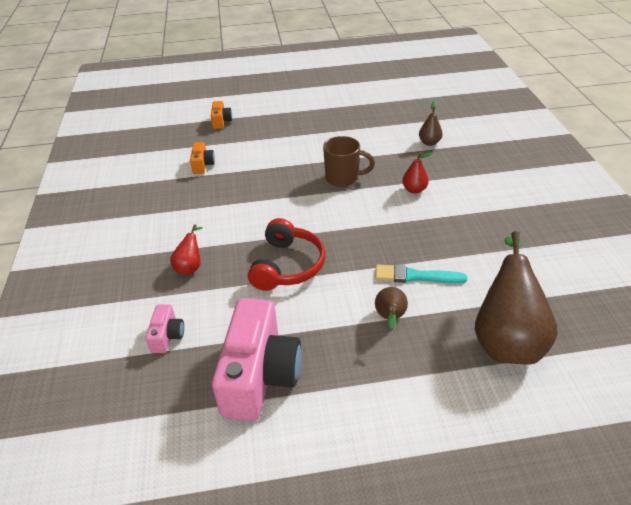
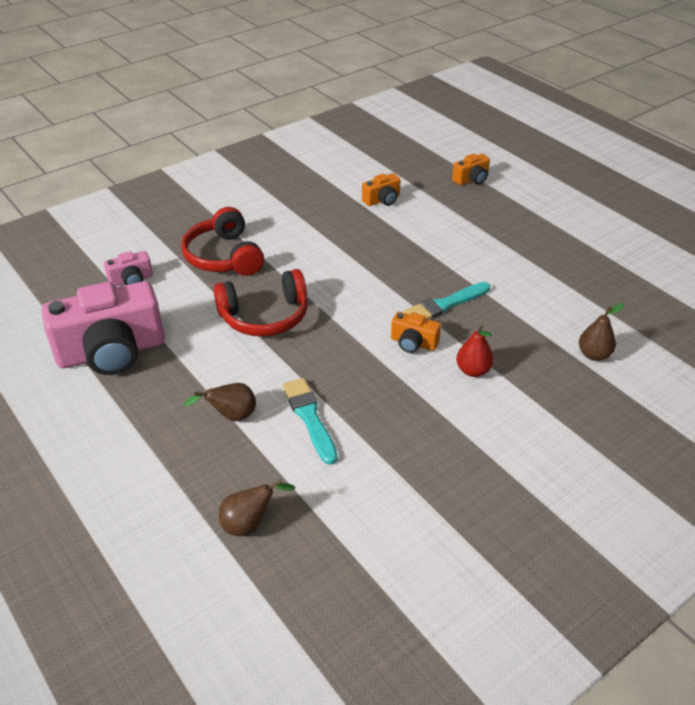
camera: 60 degrees right, 0 degrees up
(190, 267) = (224, 257): red pear -> red headphones
(343, 178) = (445, 305): brown mug -> turquoise brush
(371, 204) = (413, 343): none -> orange camera
(506, 339) = (249, 524): brown pear -> brown pear, size x0.46

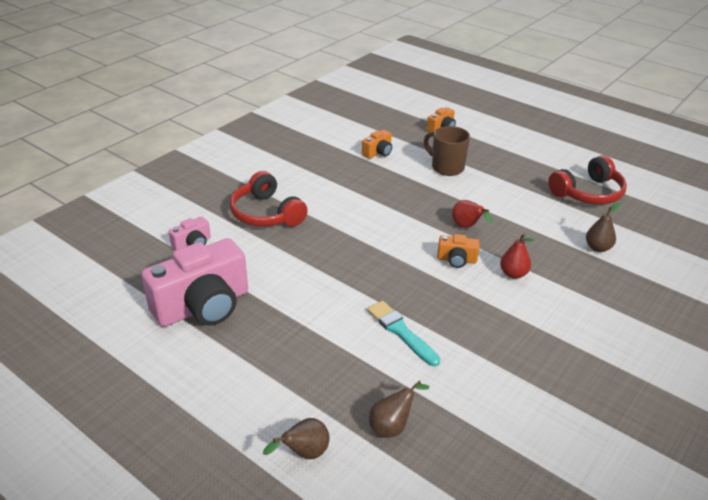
camera: 15 degrees left, 5 degrees down
(231, 416) = (335, 342): brown pear -> brown pear (304, 453)
(265, 316) = (324, 257): red headphones -> red headphones (588, 193)
(445, 305) = (467, 227): turquoise brush -> red pear
(455, 228) = (446, 167): none -> brown mug

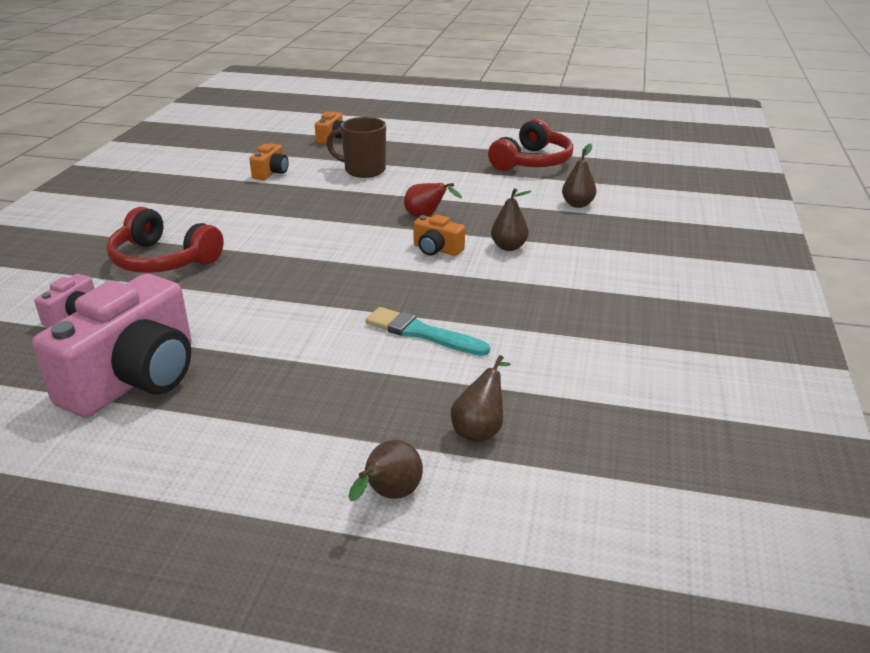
camera: 25 degrees left, 5 degrees down
(456, 260) = (437, 249): orange camera -> orange camera turned 45 degrees clockwise
(513, 274) = (509, 247): red pear -> brown pear

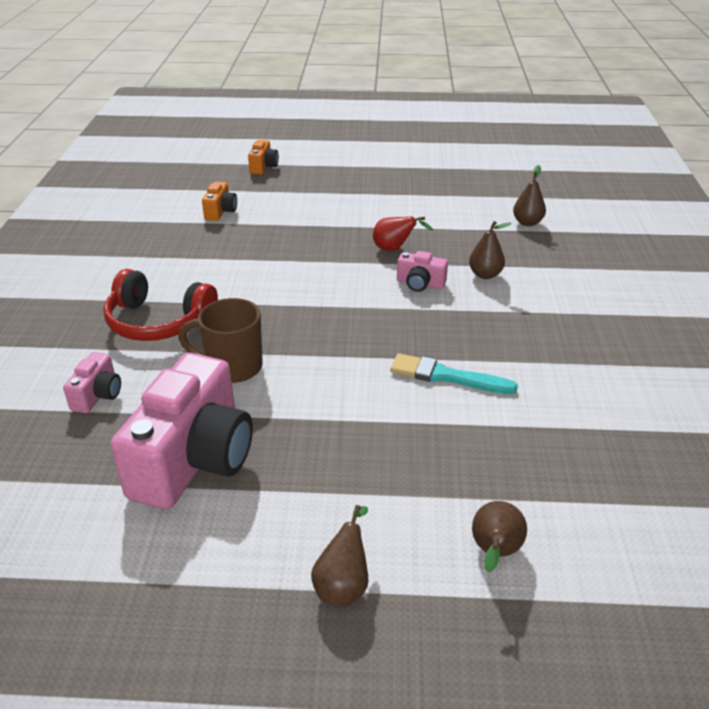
camera: 10 degrees left, 5 degrees up
(363, 170) = (310, 201): brown mug -> brown mug (232, 367)
(437, 249) = (420, 284): orange camera -> pink camera
(480, 430) = (544, 472): brown pear -> brown pear (343, 585)
(532, 162) = (466, 179): red headphones -> none

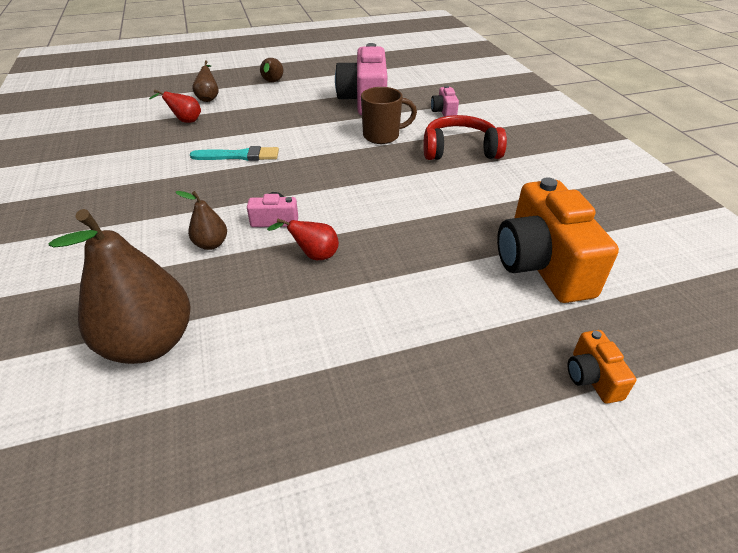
camera: 160 degrees right, 5 degrees up
(220, 211) = (542, 265): orange camera -> orange camera, size x2.23
(527, 222) = (149, 343): brown pear -> brown pear, size x2.17
(536, 481) = (185, 121): none -> red pear

